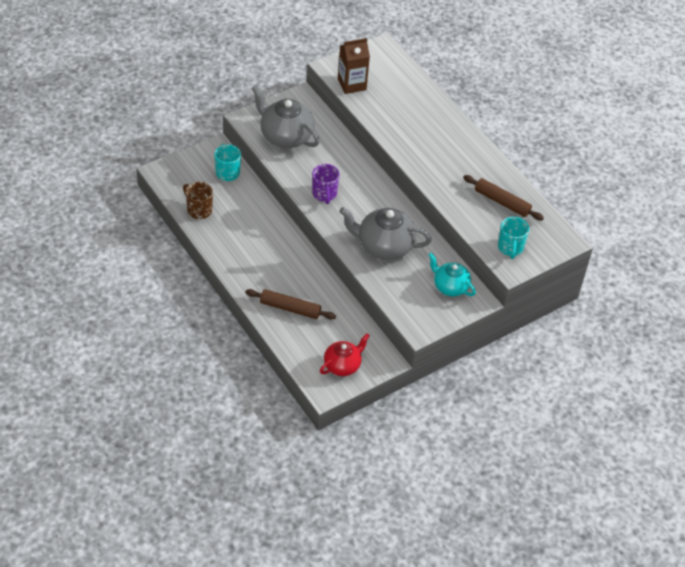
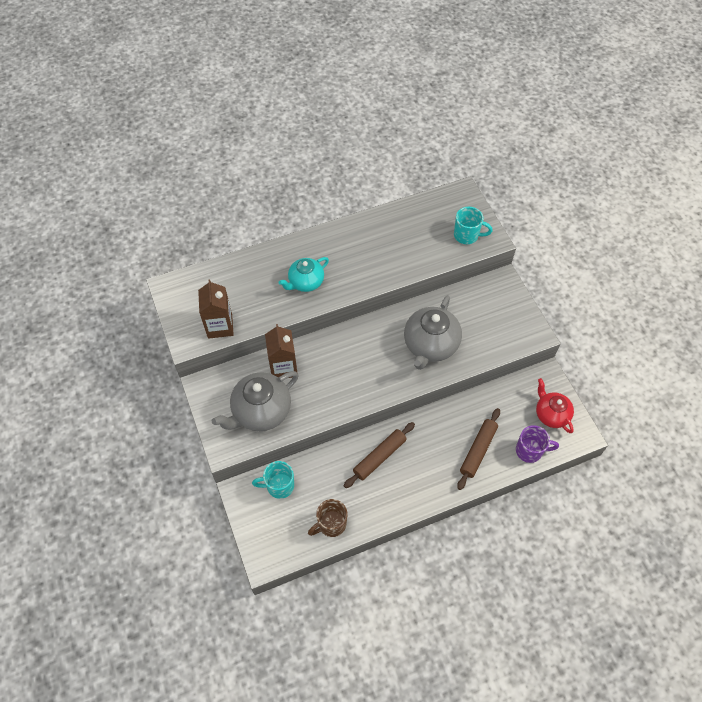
camera: 75 degrees left, 10 degrees up
(324, 194) = (352, 387): purple mug -> purple mug (530, 451)
(332, 145) = (283, 367): none -> brown carton
(450, 287) = (485, 300): turquoise teapot -> turquoise teapot (305, 282)
(502, 202) = (409, 229): brown rolling pin -> brown rolling pin (379, 457)

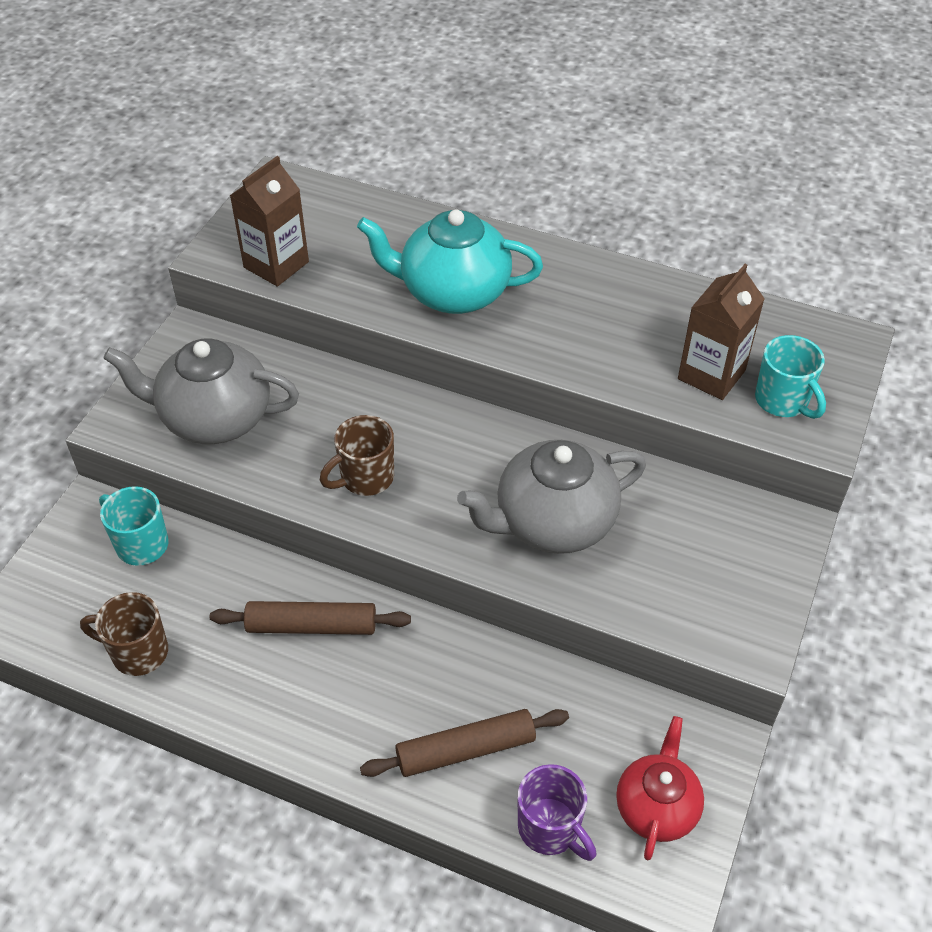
camera: 45 degrees right, 10 degrees down
(283, 367) = (311, 389): brown carton -> brown carton (711, 374)
(305, 282) = (453, 292): turquoise teapot -> turquoise teapot, size x1.58
(347, 385) = (365, 478): none -> brown mug

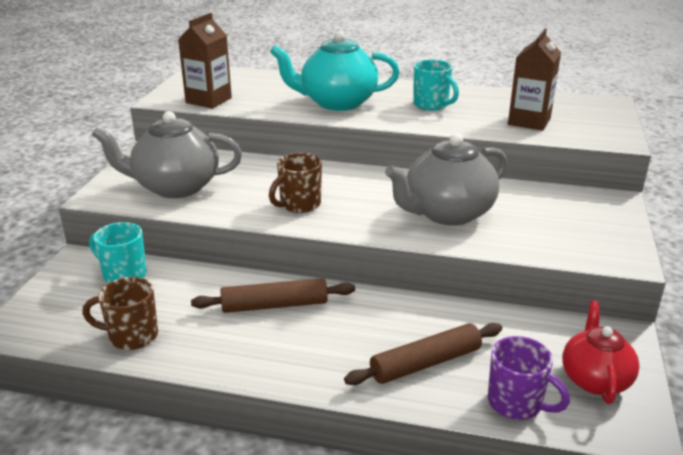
camera: 10 degrees left, 20 degrees down
(783, 401) = (583, 128): turquoise mug -> turquoise mug (431, 105)

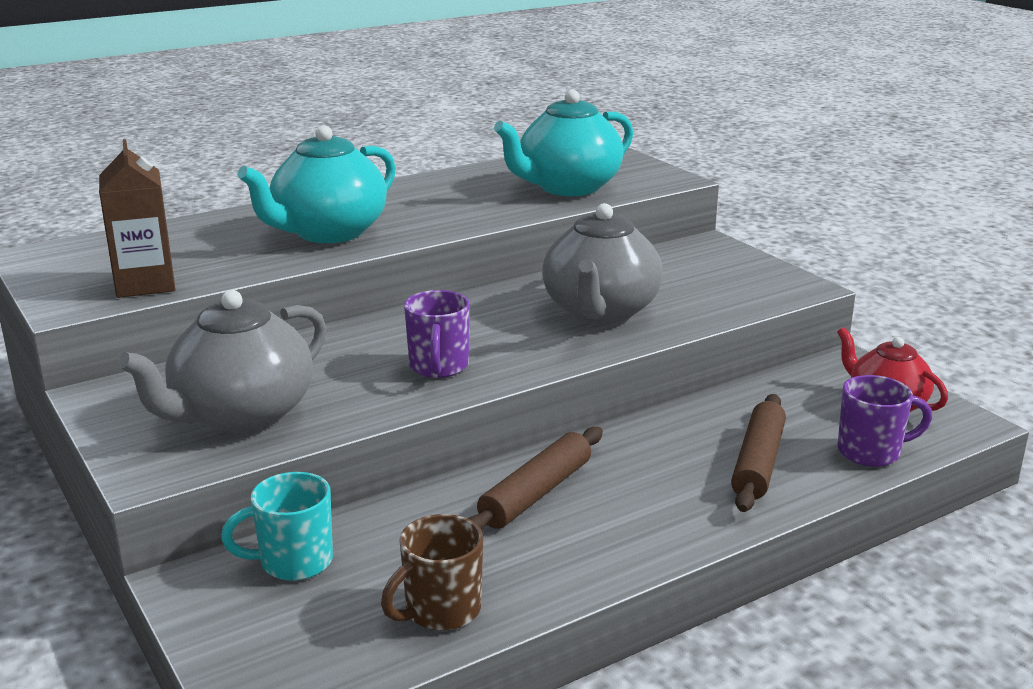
camera: 45 degrees left, 5 degrees down
(299, 205) = (438, 367): brown mug -> purple mug
(431, 105) = (440, 202): turquoise mug -> none
(529, 121) = (567, 187): brown carton -> turquoise teapot

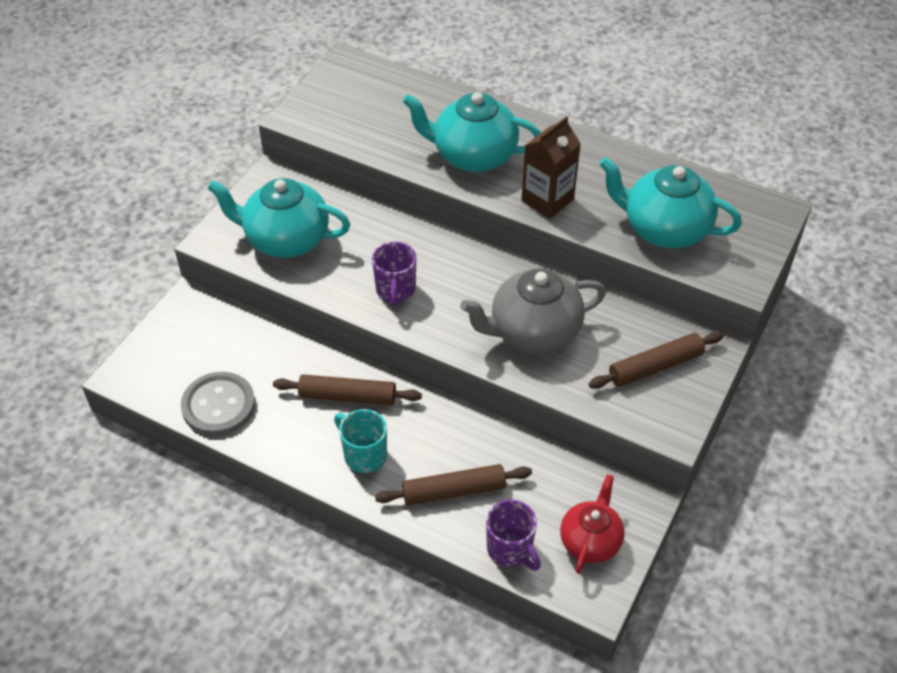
camera: 60 degrees right, 25 degrees up
(145, 284) = (340, 127): brown carton -> brown carton (547, 200)
(241, 415) = (286, 239): grey teapot -> turquoise teapot
(293, 562) = (225, 329): turquoise mug -> turquoise mug (364, 455)
(438, 367) = (395, 290): purple mug -> purple mug turned 60 degrees counterclockwise
(440, 611) = (218, 406): brown mug -> grey button
(710, 272) = (655, 366): none -> brown rolling pin

